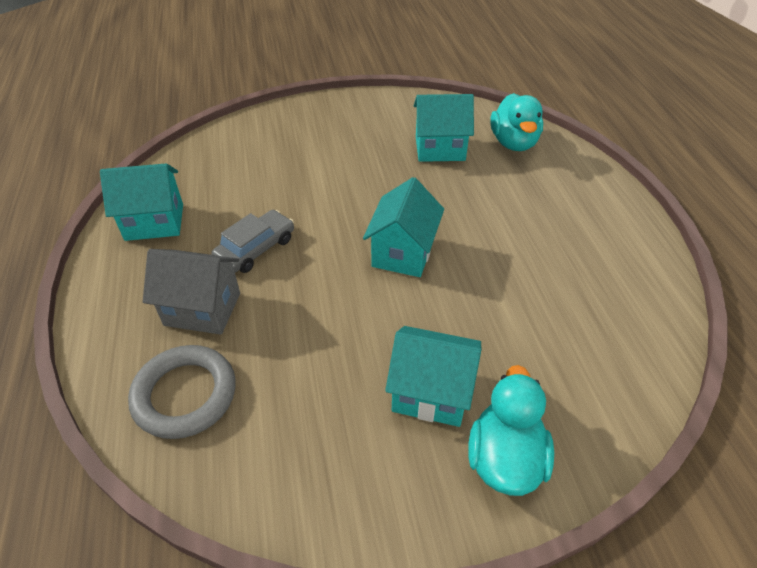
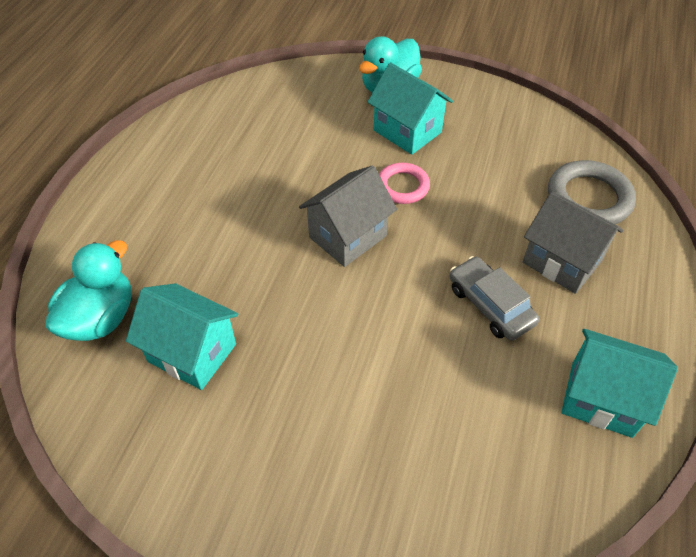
camera: 150 degrees left, 5 degrees up
(256, 249) = (490, 305): grey car -> grey car turned 75 degrees clockwise
(389, 319) = (402, 186): none -> pink ring
(403, 253) = (347, 236): turquoise house -> grey house

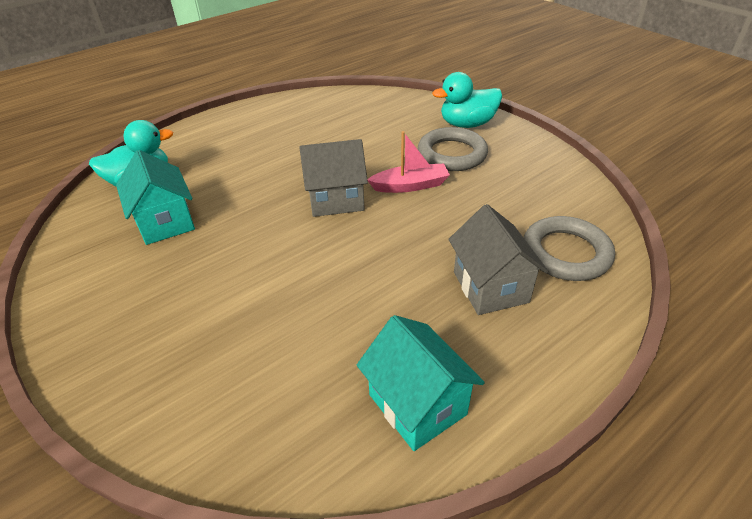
camera: 35 degrees right, 10 degrees down
(402, 186) = (410, 185): pink ring -> pink boat
(407, 131) = (452, 154): turquoise house -> grey ring
(490, 305) = (394, 289): grey car -> none

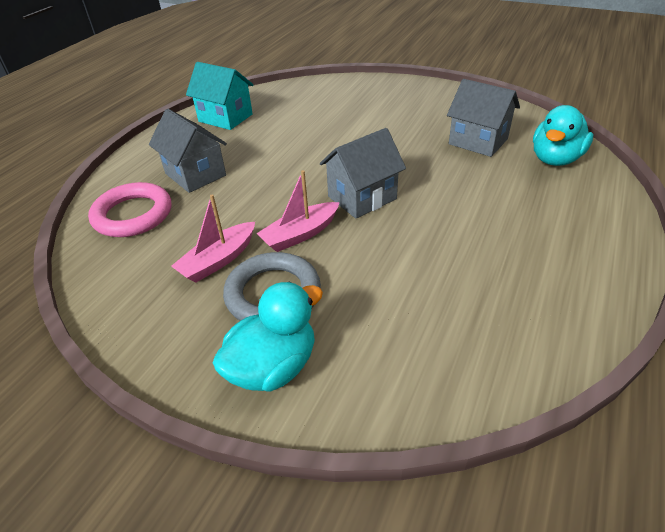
camera: 155 degrees right, 0 degrees up
(165, 222) = (478, 141): turquoise house -> grey house
(485, 185) = (218, 260): none -> pink boat
(566, 253) = (133, 215): grey ring -> pink ring

